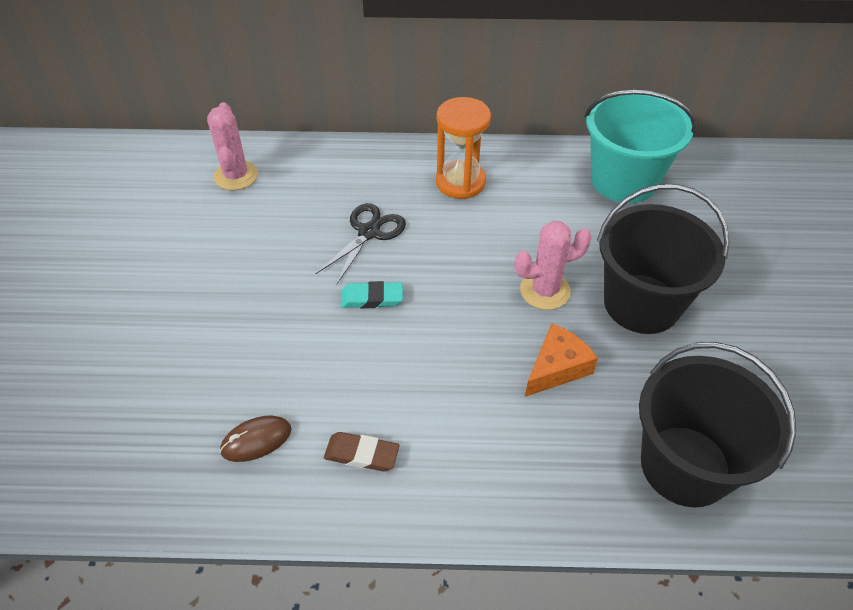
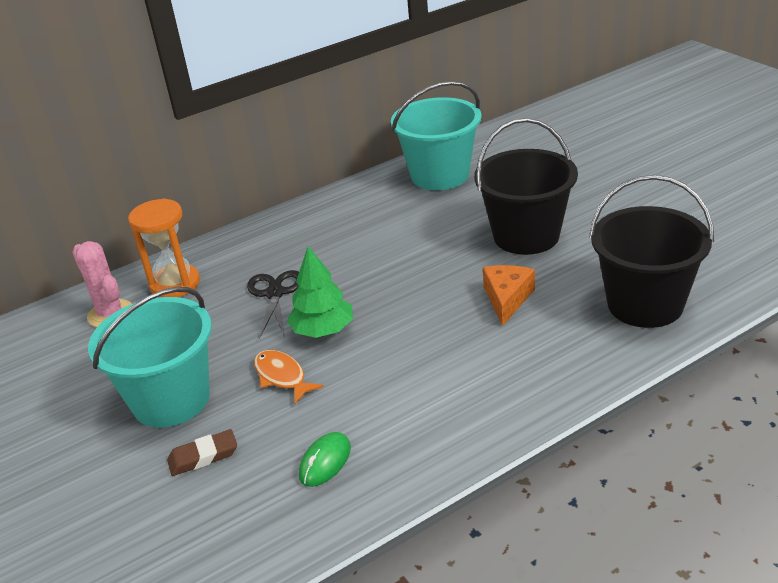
camera: 30 degrees left, 15 degrees down
(205, 293) = (171, 400): none -> turquoise bucket
(256, 440) = (325, 462): brown mouse -> green mouse
(300, 326) = (282, 377): none -> orange fish
(362, 454) = (419, 422): brown eraser -> brown eraser (203, 456)
(372, 298) = (323, 330): turquoise eraser -> green tree
(460, 182) = (316, 230): orange hourglass -> orange hourglass (175, 284)
(545, 291) = (451, 261): pink cactus -> none

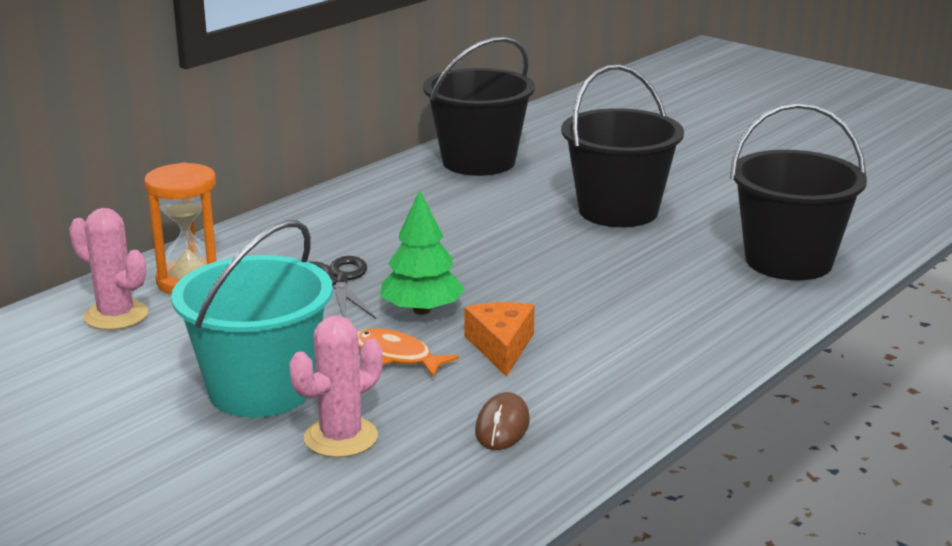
camera: 20 degrees left, 10 degrees down
(203, 456) = (341, 438): brown eraser -> pink cactus
(325, 462) = (502, 426): green mouse -> brown mouse
(440, 175) = (478, 162): turquoise bucket -> black bucket
(507, 299) = (630, 266): orange cheese -> orange cheese (501, 347)

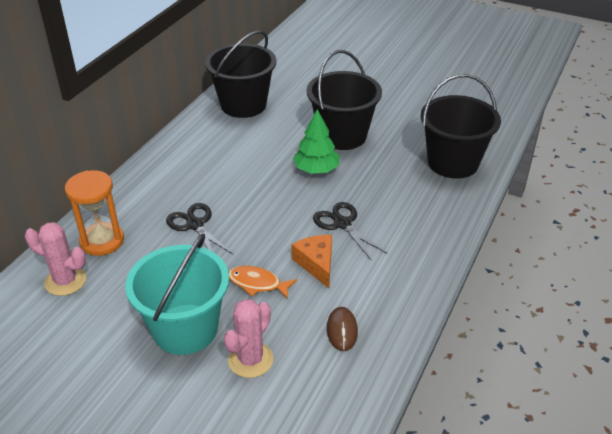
camera: 15 degrees left, 15 degrees up
(422, 310) = (258, 241): green tree -> green tree (316, 170)
(566, 308) = (342, 224): none -> black scissors

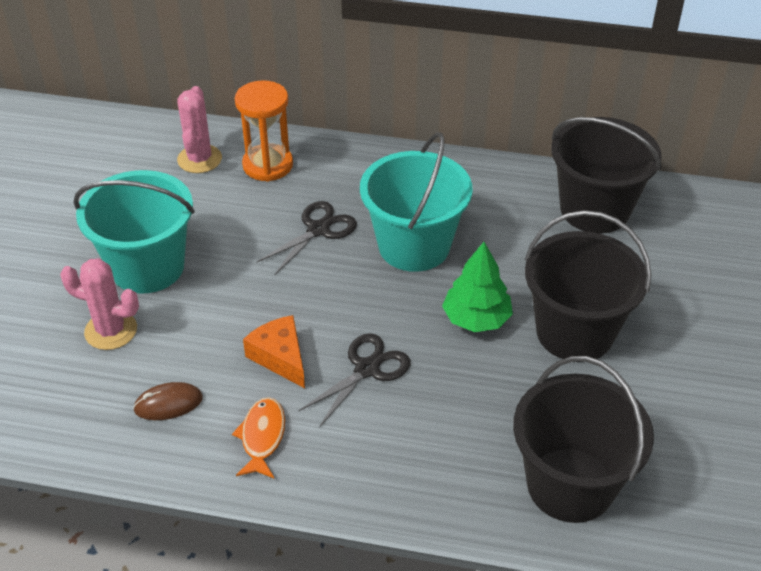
camera: 75 degrees right, 5 degrees up
(237, 182) = (414, 246): none -> turquoise bucket
(257, 283) = (231, 309): orange fish -> orange fish (262, 437)
(316, 263) = (280, 357): orange cheese -> orange cheese turned 90 degrees counterclockwise

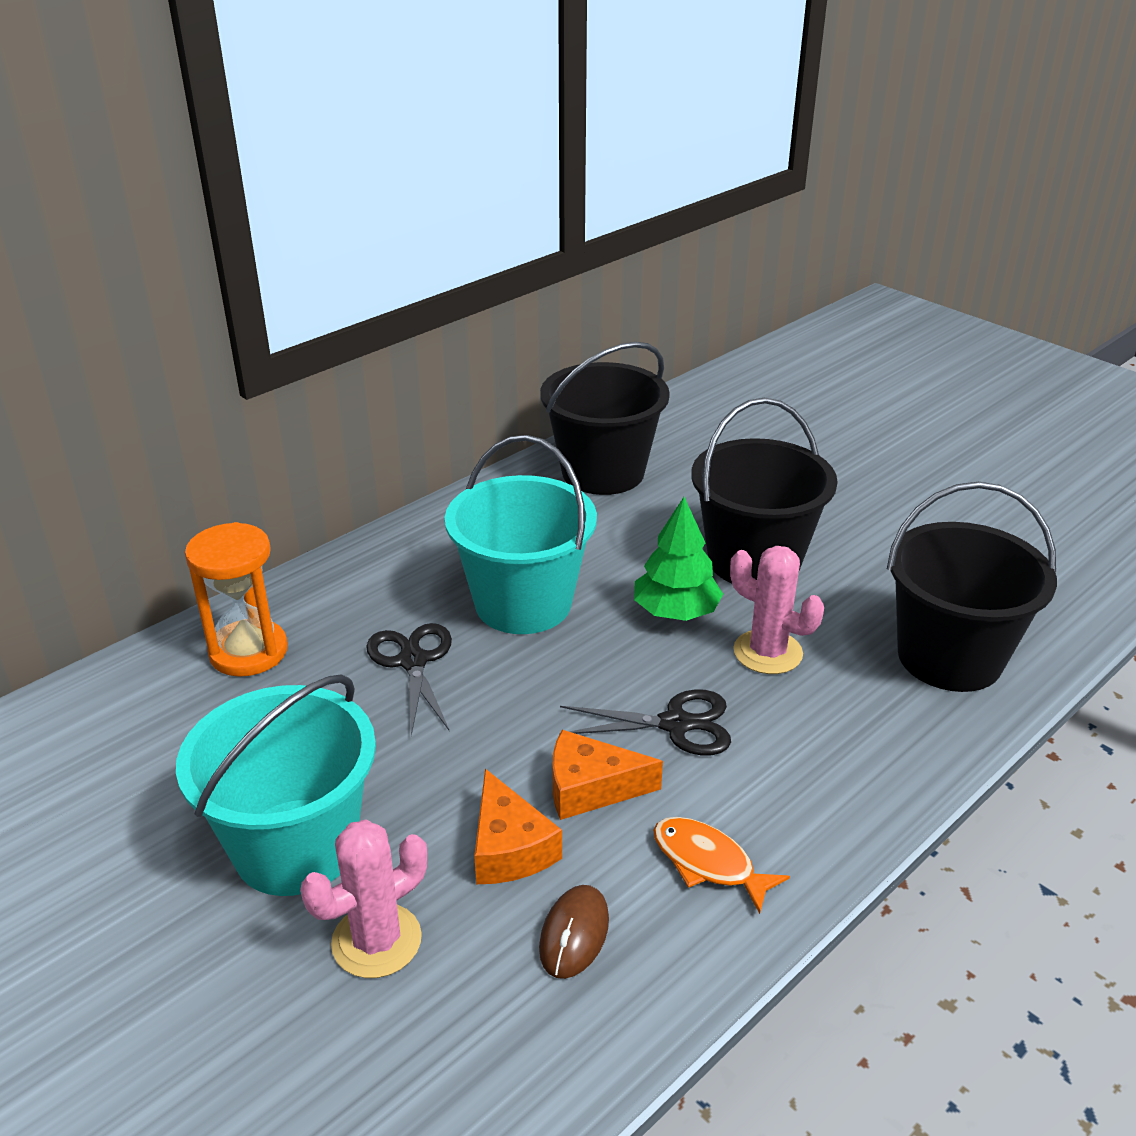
camera: 55 degrees left, 10 degrees down
(199, 159) = (154, 706): pink cactus -> pink cactus (767, 652)
(208, 347) = (509, 848): none -> orange cheese
(367, 369) = (675, 724): black scissors -> black scissors turned 105 degrees clockwise

